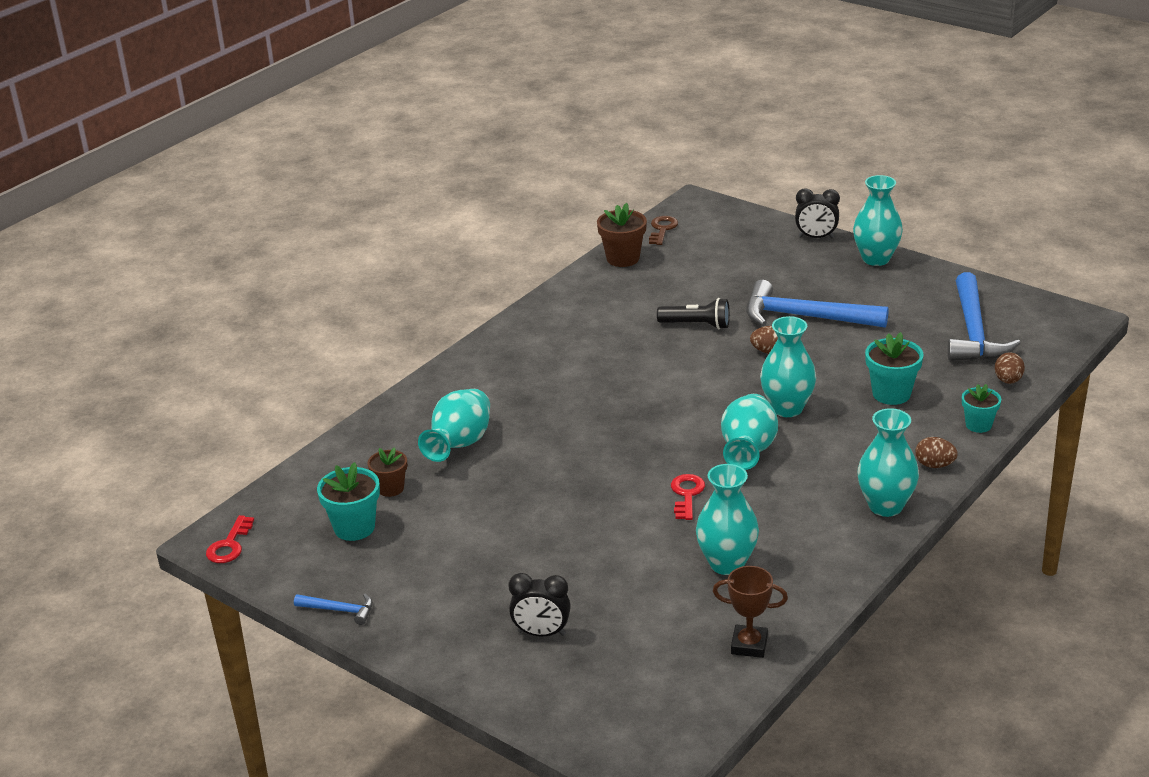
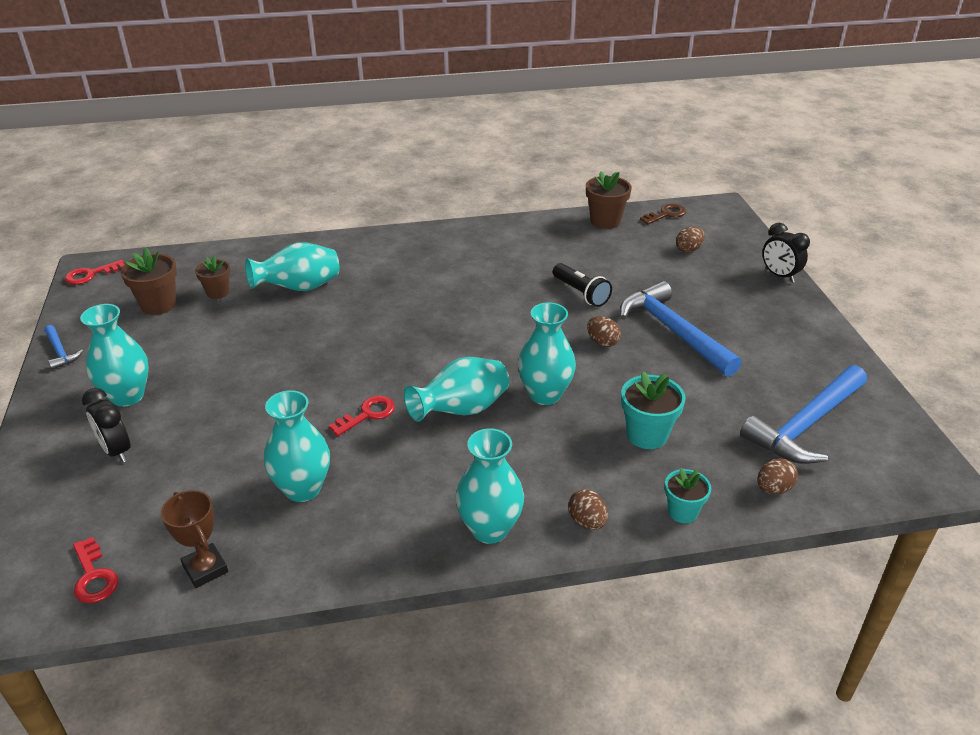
camera: 40 degrees right, 5 degrees up
(354, 527) = (158, 305): turquoise flower pot -> brown flower pot
(682, 700) = (94, 576): none -> red key
(723, 250) = (688, 249): none -> brown egg
(876, 259) = (806, 317): turquoise vase -> turquoise vase (127, 396)

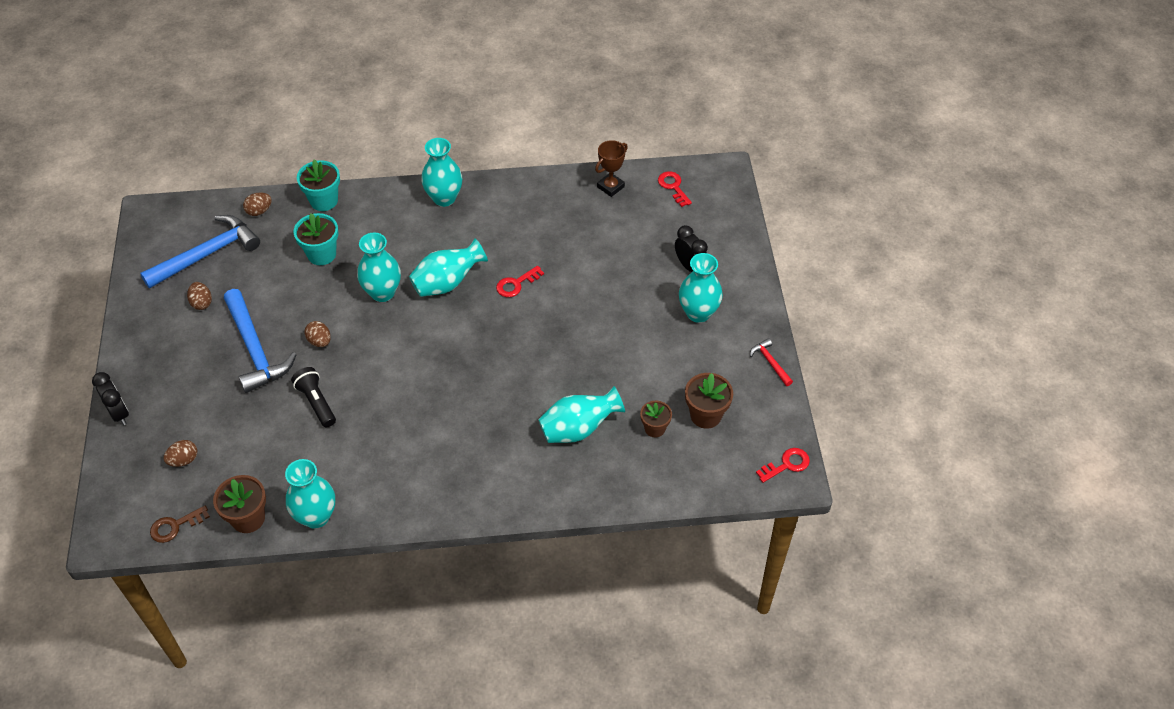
camera: 175 degrees left, 15 degrees up
(60, 352) = (770, 362): blue hammer -> red hammer
(205, 569) = (610, 187): brown trophy -> brown trophy turned 75 degrees clockwise
(302, 489) = (559, 231): turquoise vase -> turquoise vase (316, 516)
(587, 522) = (384, 198): brown egg -> brown egg (202, 303)
(682, 512) = (324, 201): turquoise flower pot -> turquoise flower pot, size x1.52

